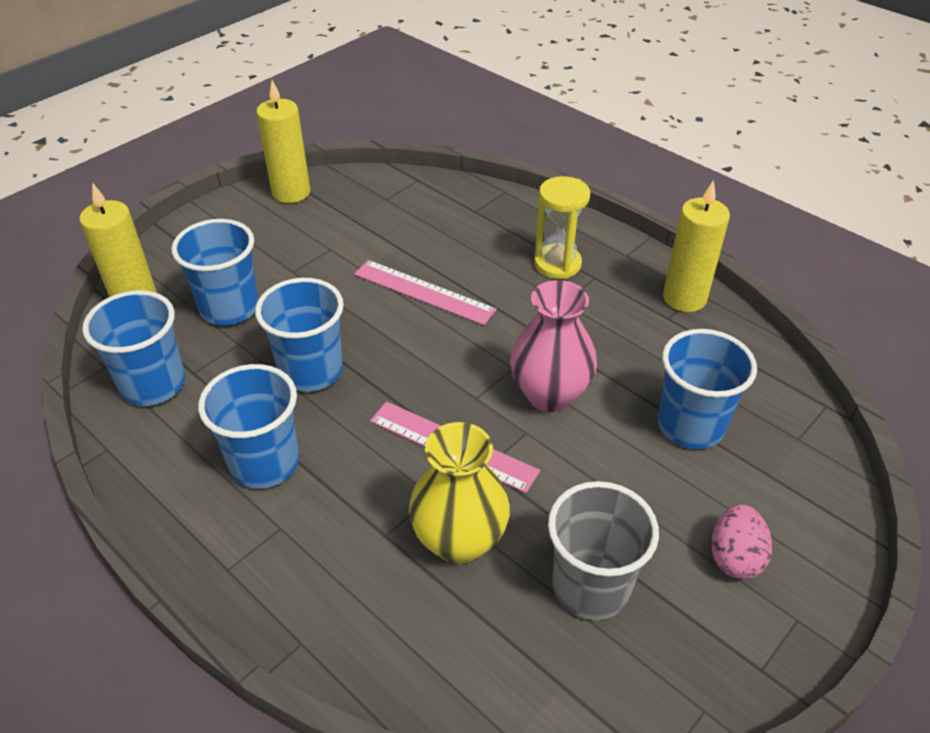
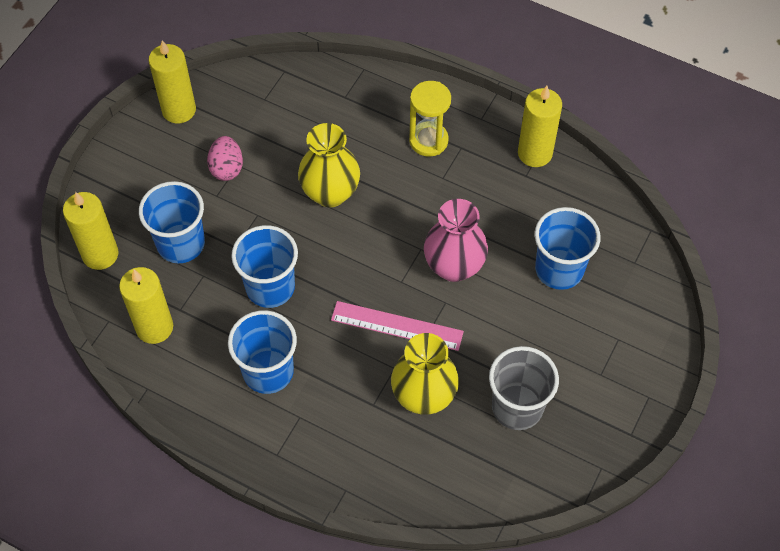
camera: 15 degrees left, 15 degrees up
(153, 384) = (154, 327): blue cup -> yellow candle
(423, 292) = (330, 193): pink ruler -> yellow vase
(734, 557) = (604, 364): pink egg -> pink egg (227, 168)

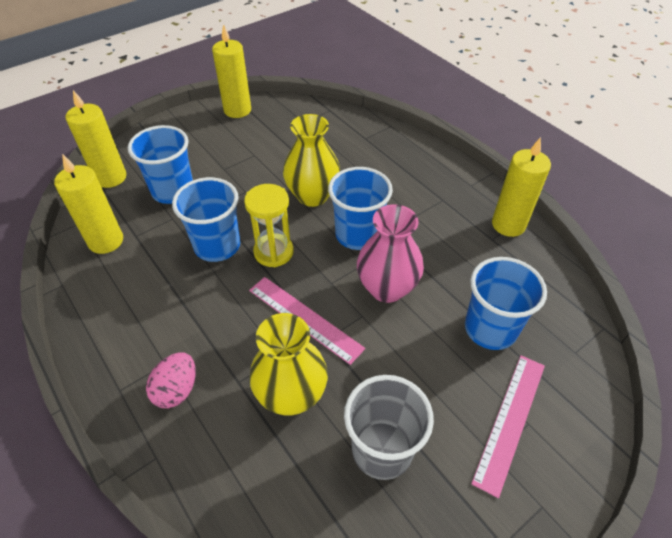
camera: 25 degrees right, 10 degrees down
(227, 168) = (244, 154): pink egg -> pink egg (177, 390)
(268, 371) = (166, 312): blue cup -> blue cup (358, 234)
(428, 140) = (416, 186): yellow hourglass -> yellow hourglass (273, 252)
(604, 343) = (510, 421): none -> pink ruler

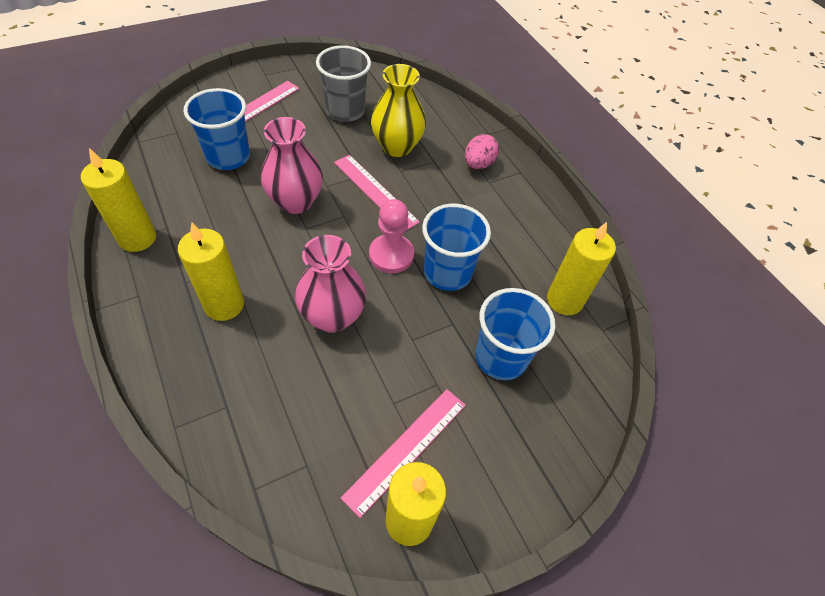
camera: 175 degrees left, 5 degrees up
(111, 177) = (584, 396): yellow candle -> yellow candle (224, 305)
(243, 135) = (406, 449): none -> pink ruler
(273, 252) = (391, 255): yellow hourglass -> pink pawn
(312, 196) = (333, 316): yellow vase -> pink vase
(358, 234) = (300, 257): blue cup -> none

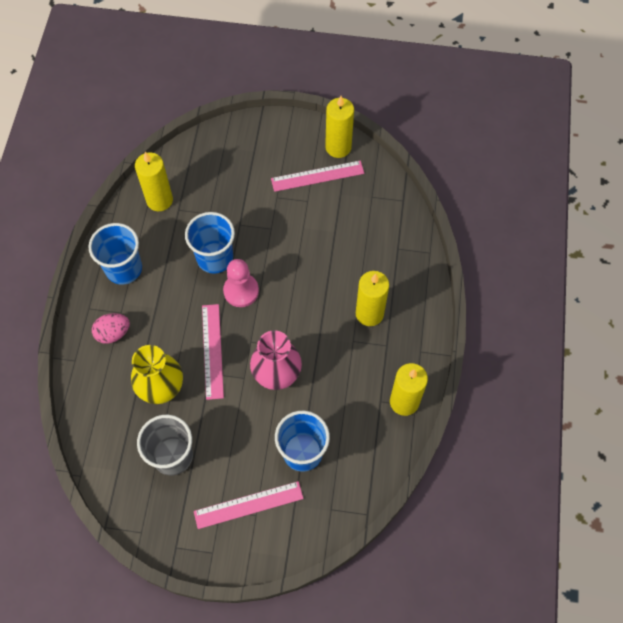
camera: 140 degrees left, 10 degrees up
(333, 316) = (308, 268): pink vase -> none
(501, 357) = (229, 190): blue cup -> blue cup (124, 269)

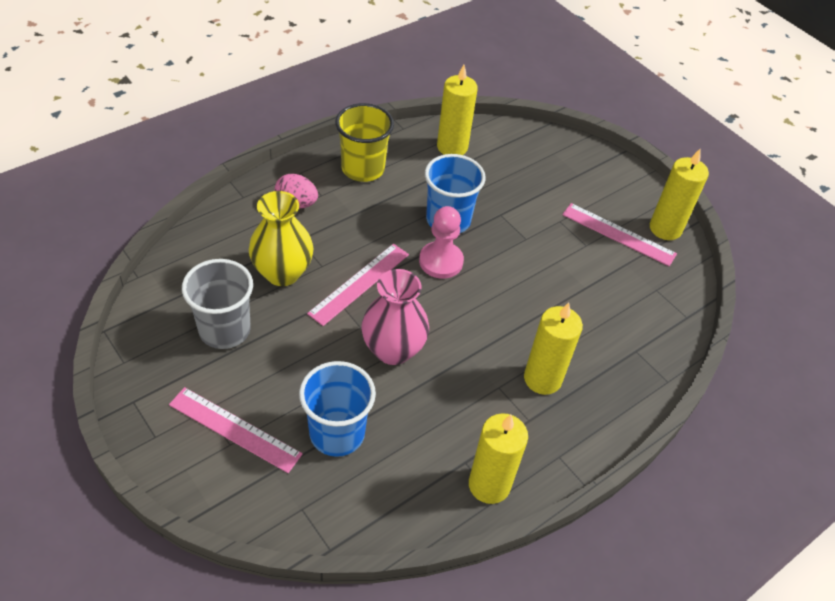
camera: 40 degrees right, 15 degrees down
(124, 269) = (363, 168): blue cup -> yellow cup

